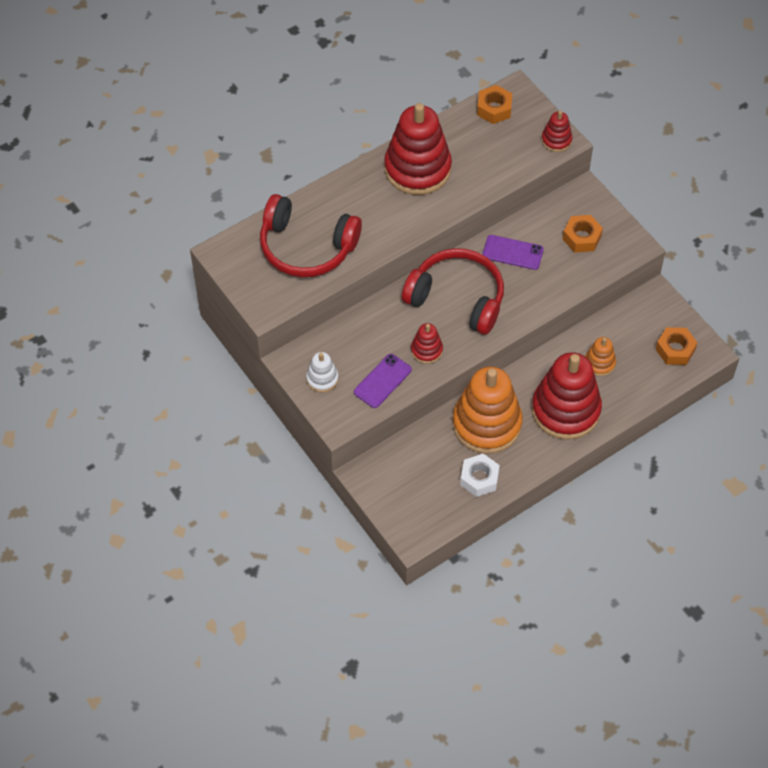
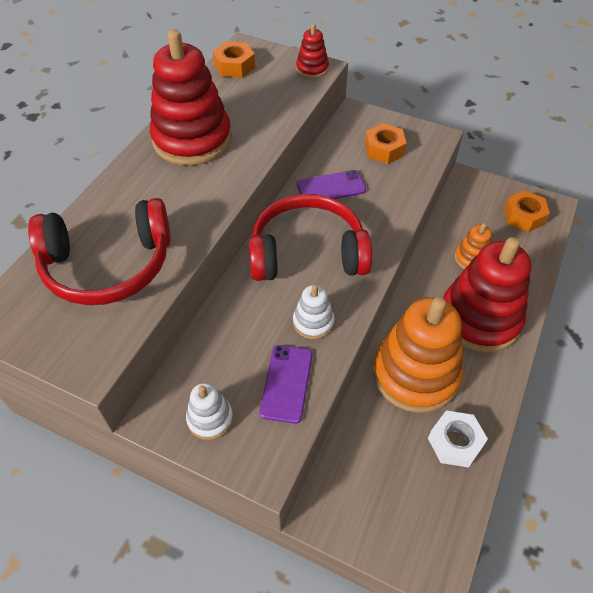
camera: 30 degrees left, 5 degrees down
(426, 350) = (313, 322): red stacking toy -> white stacking toy

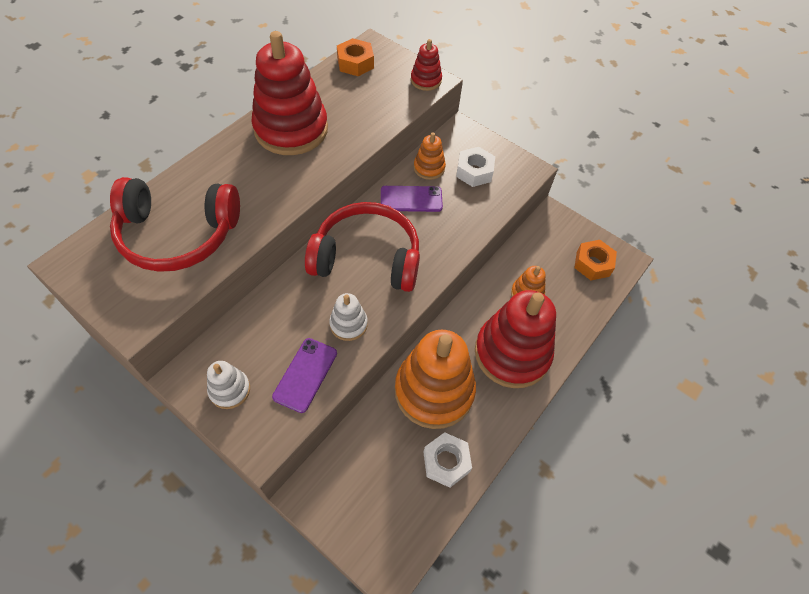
camera: 10 degrees right, 5 degrees up
(337, 155) = (429, 168): none -> orange stacking toy
(384, 149) = (474, 172): orange nut -> white nut

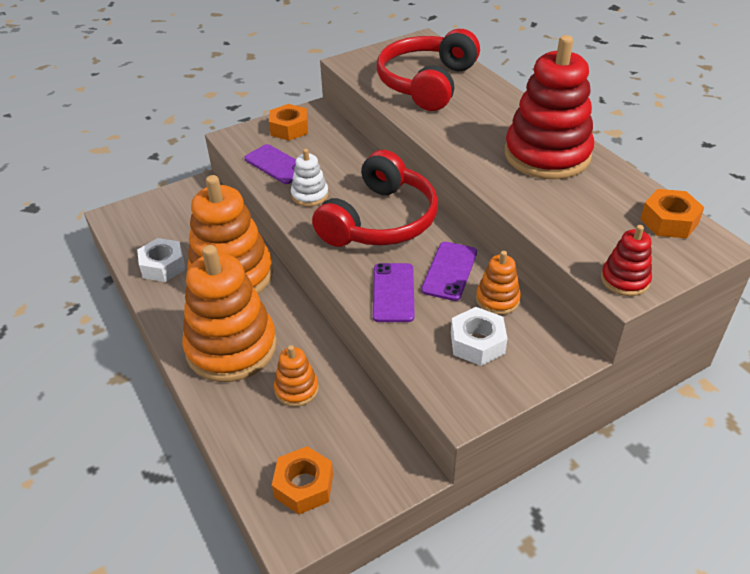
camera: 115 degrees right, 15 degrees down
(229, 390) = (289, 128): white stacking toy -> orange nut
(449, 227) = (393, 292): none -> purple phone
(512, 353) = (231, 347): red stacking toy -> orange stacking toy

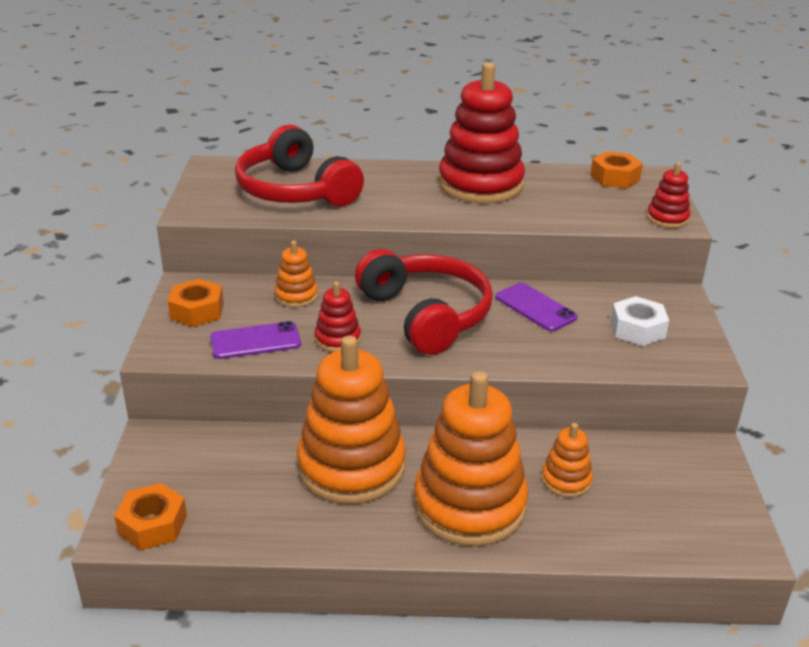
camera: 60 degrees left, 10 degrees down
(163, 266) = (276, 516): white nut -> none
(304, 486) = (693, 519): orange nut -> orange nut (153, 524)
(310, 195) = (337, 339): white stacking toy -> red stacking toy
(393, 292) = (538, 345): purple phone -> none
(497, 299) = (592, 300): orange stacking toy -> orange stacking toy (296, 296)

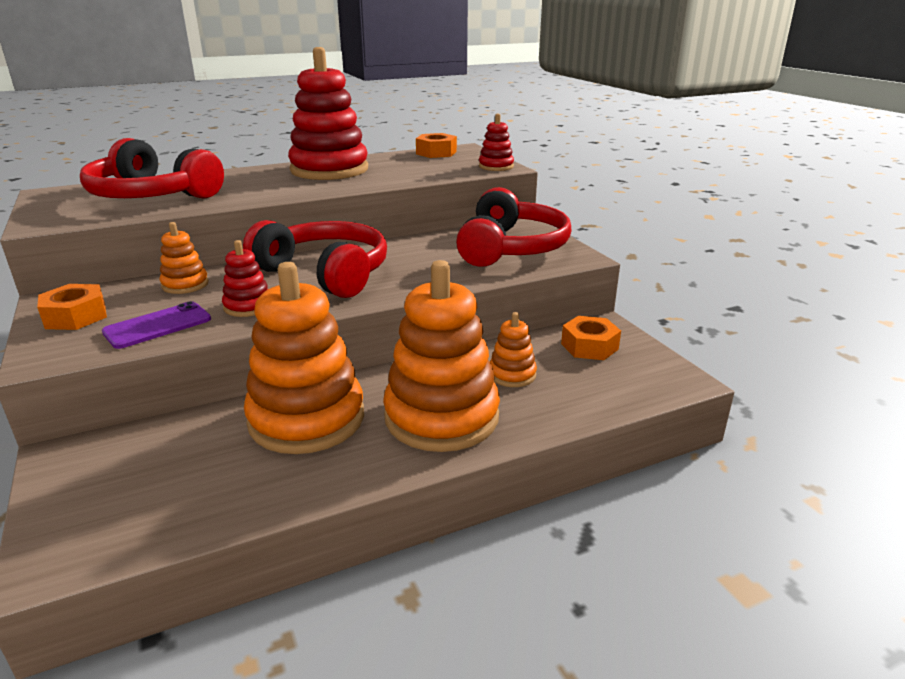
camera: 25 degrees left, 5 degrees down
(153, 524) = (93, 541): orange nut -> orange nut (589, 346)
(535, 307) = (419, 250): purple phone -> none
(637, 329) = (511, 248): white nut -> red headphones

